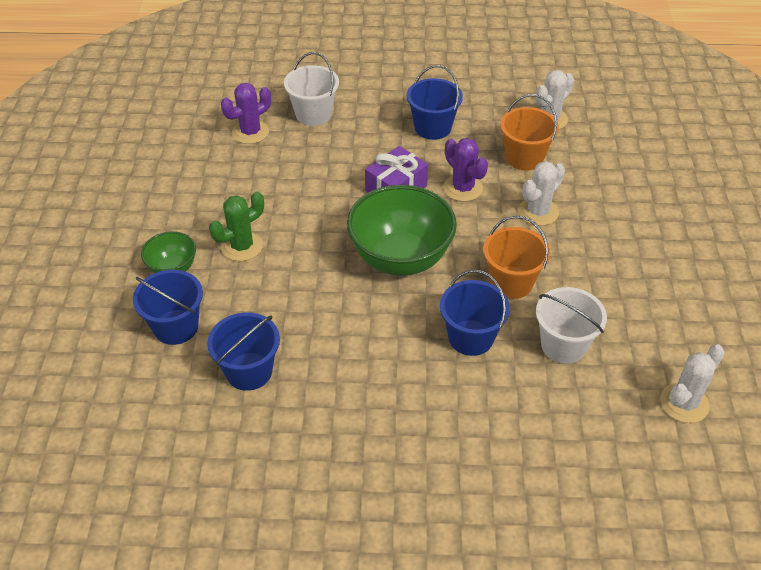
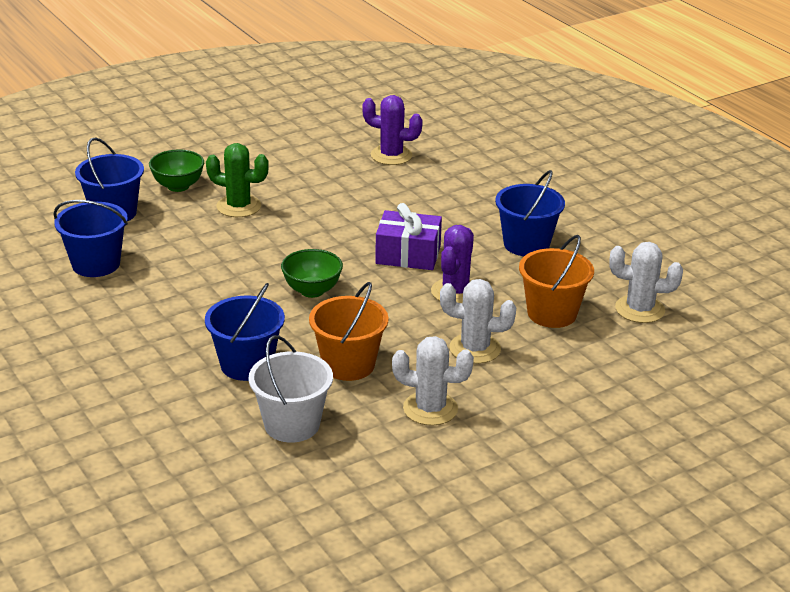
camera: 55 degrees right, 15 degrees down
(313, 114) = (458, 175): white bucket -> none
(400, 258) = (312, 290): green bowl -> green bowl, size x0.50
(684, 403) = (284, 531): white cactus -> white cactus (430, 409)

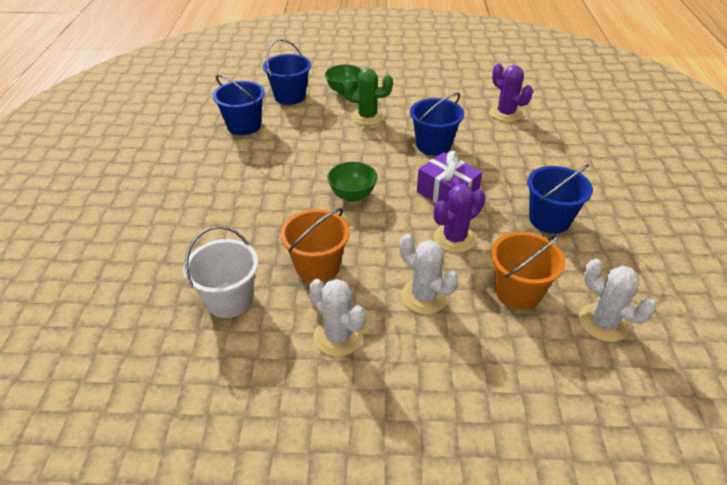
camera: 35 degrees right, 10 degrees up
(239, 206) = (367, 117): green cactus -> green cactus turned 45 degrees counterclockwise
(246, 365) = (252, 235): blue bucket -> blue bucket (433, 145)

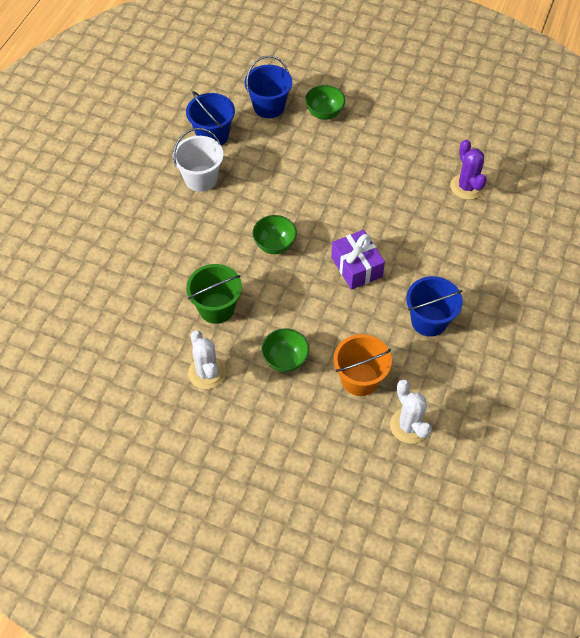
camera: 20 degrees right, 15 degrees up
(229, 299) = (141, 317): white bucket -> white bucket (201, 178)
(317, 267) = (216, 308): orange bucket -> green bucket
(367, 117) = (330, 154): green cactus -> none
(424, 296) = (285, 360): white cactus -> green bowl
(433, 145) = (374, 208): blue bucket -> none
(454, 238) = (337, 315): purple cactus -> none

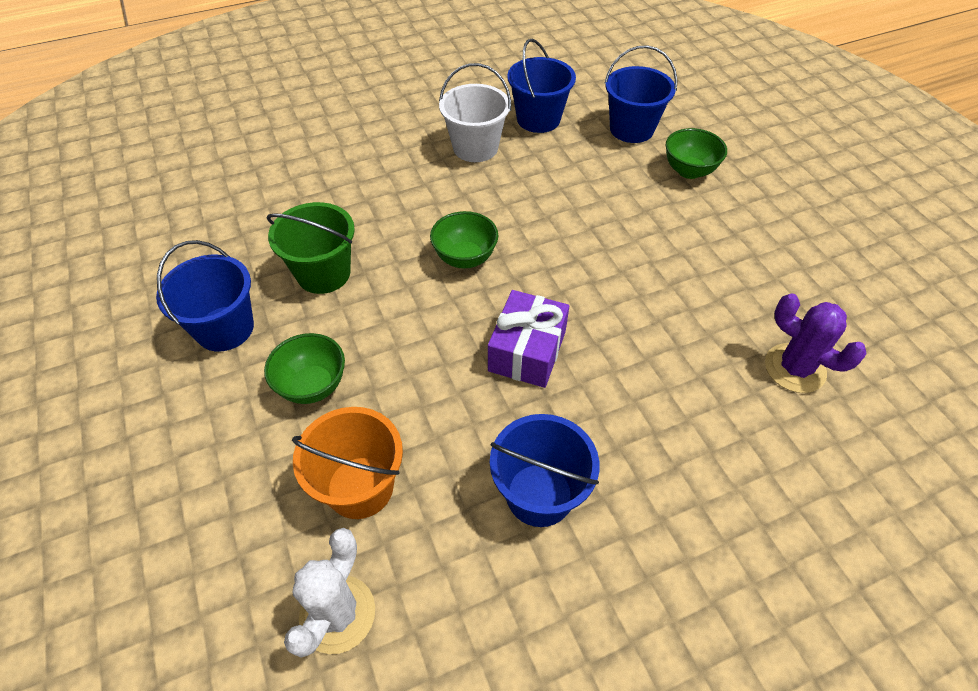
camera: 45 degrees right, 5 degrees down
(207, 372) = (225, 328): white cactus -> blue bucket
(467, 187) = (794, 368): purple cactus -> purple cactus turned 75 degrees counterclockwise

